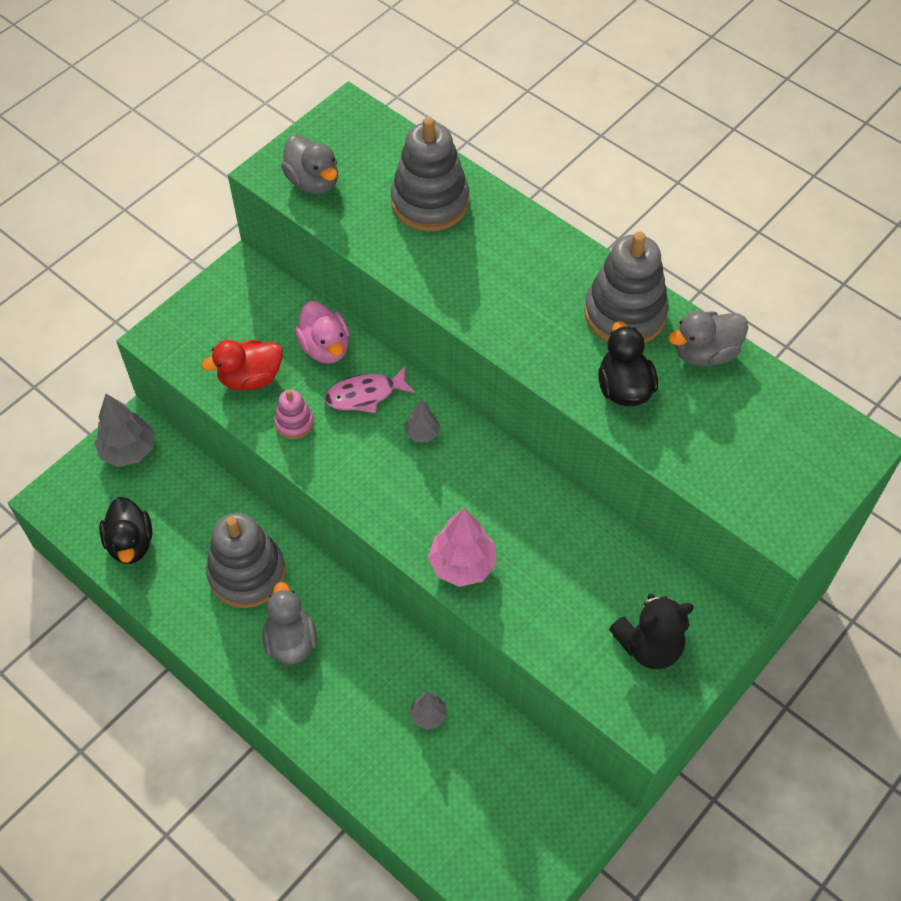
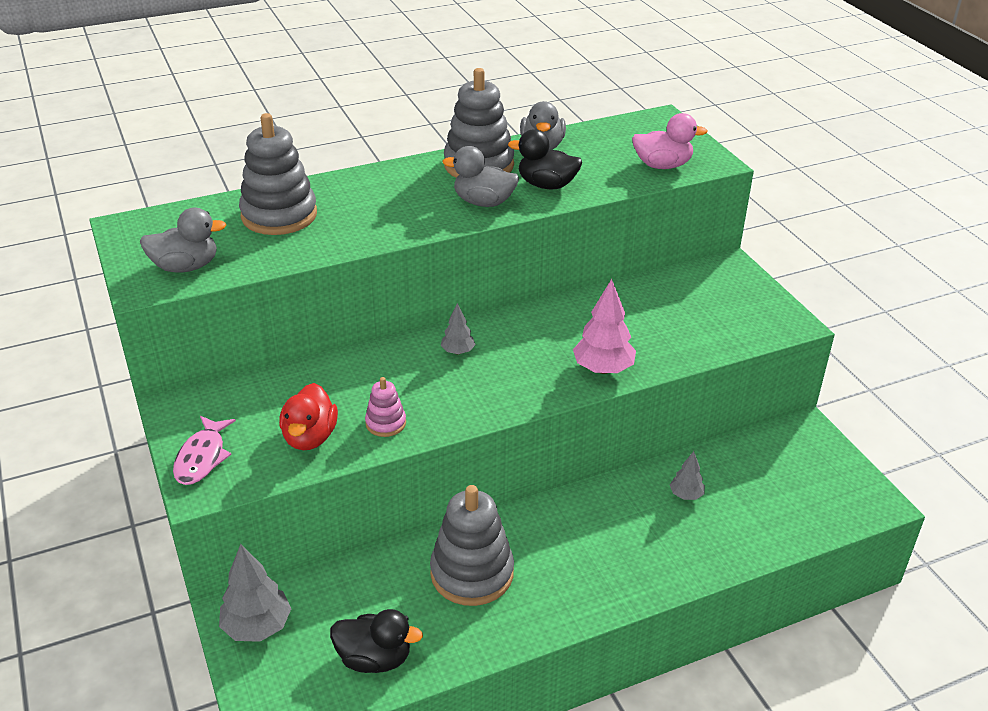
camera: 65 degrees left, 20 degrees down
(291, 641) = (564, 563): grey duck -> grey duck (483, 202)
(325, 347) = (318, 380): pink duck -> pink duck (662, 165)
(365, 395) = (391, 371): pink fish -> pink fish (202, 458)
(649, 646) = (727, 302): black teddy bear -> none

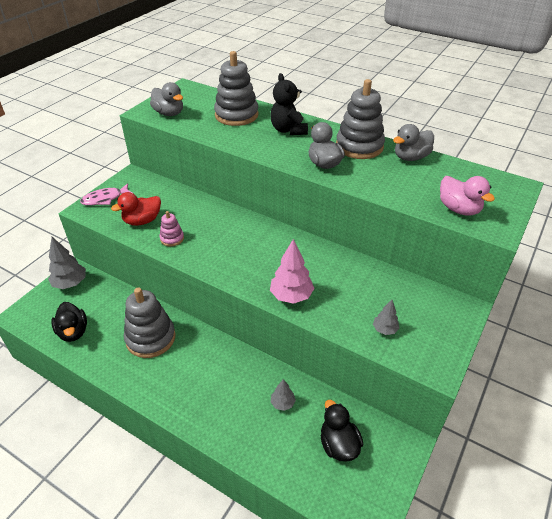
camera: 55 degrees right, 5 degrees up
(375, 194) = (288, 130): none -> black teddy bear
(458, 351) = (250, 234): grey tree -> grey tree (384, 329)
(546, 185) = (371, 176): black duck -> black duck (338, 444)

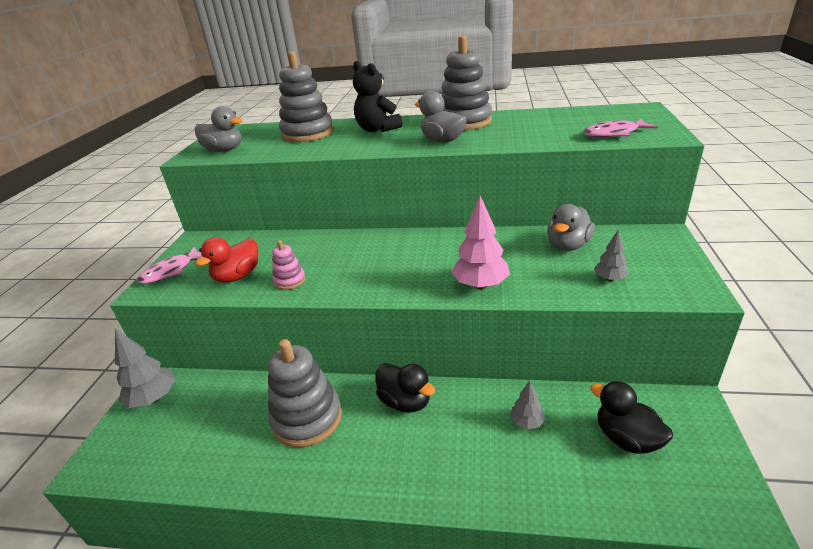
camera: 20 degrees left, 10 degrees down
(73, 332) = (188, 455): black duck -> black duck (405, 401)
(410, 157) = (523, 116): grey duck -> grey duck (568, 245)
(458, 209) = (614, 134): pink duck -> pink fish

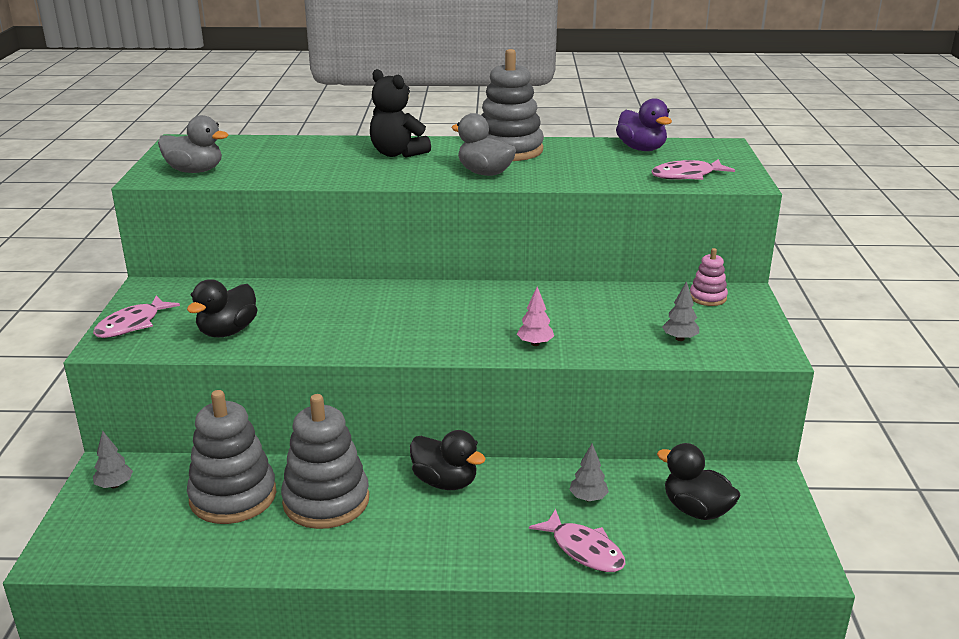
camera: 10 degrees left, 5 degrees down
(153, 398) = (114, 485): grey tree -> grey tree, size x0.56
(237, 276) = (227, 331): red duck -> black duck
(289, 280) = (299, 337): pink stacking toy -> pink stacking toy (707, 297)
(307, 133) = (303, 154): grey stacking toy -> grey stacking toy (233, 496)
(480, 285) = (535, 344): pink tree -> pink tree, size x0.56
(522, 481) = (584, 550): none -> pink fish
(568, 245) = (634, 304): grey duck -> none
(573, 115) = (641, 149): none -> purple duck

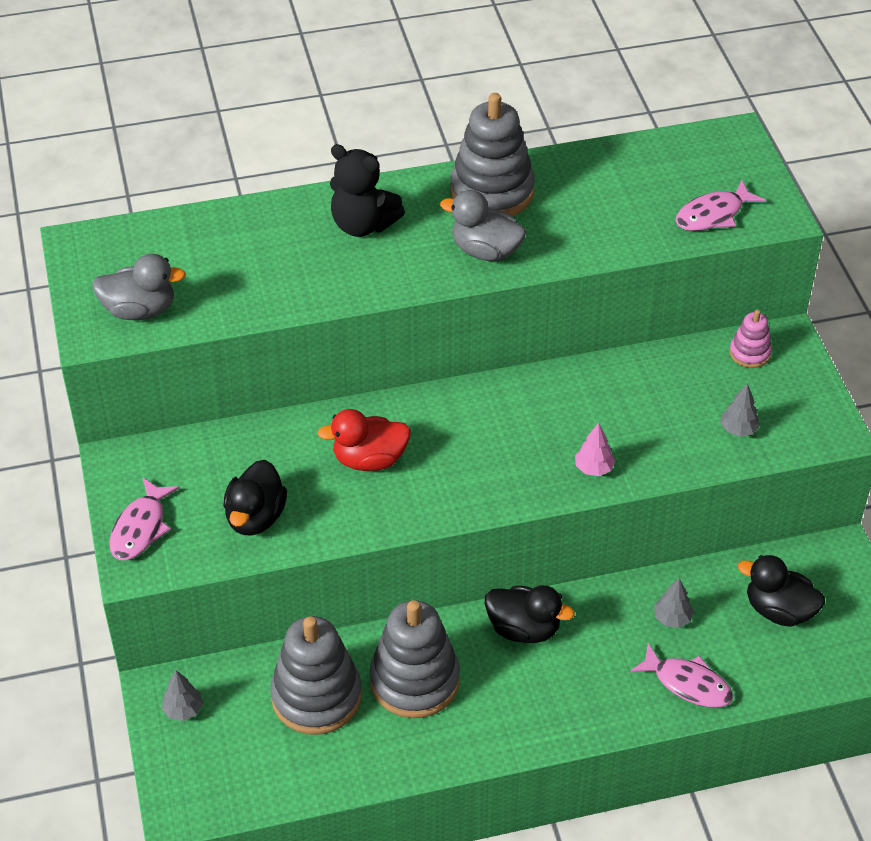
camera: 15 degrees left, 20 degrees up
(345, 313) = (369, 459): none -> red duck
(641, 149) = (645, 161): purple duck -> none

